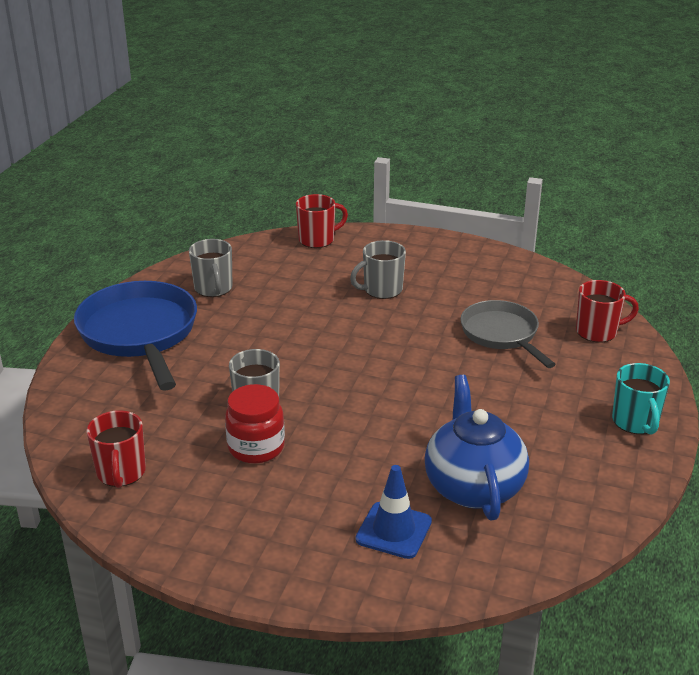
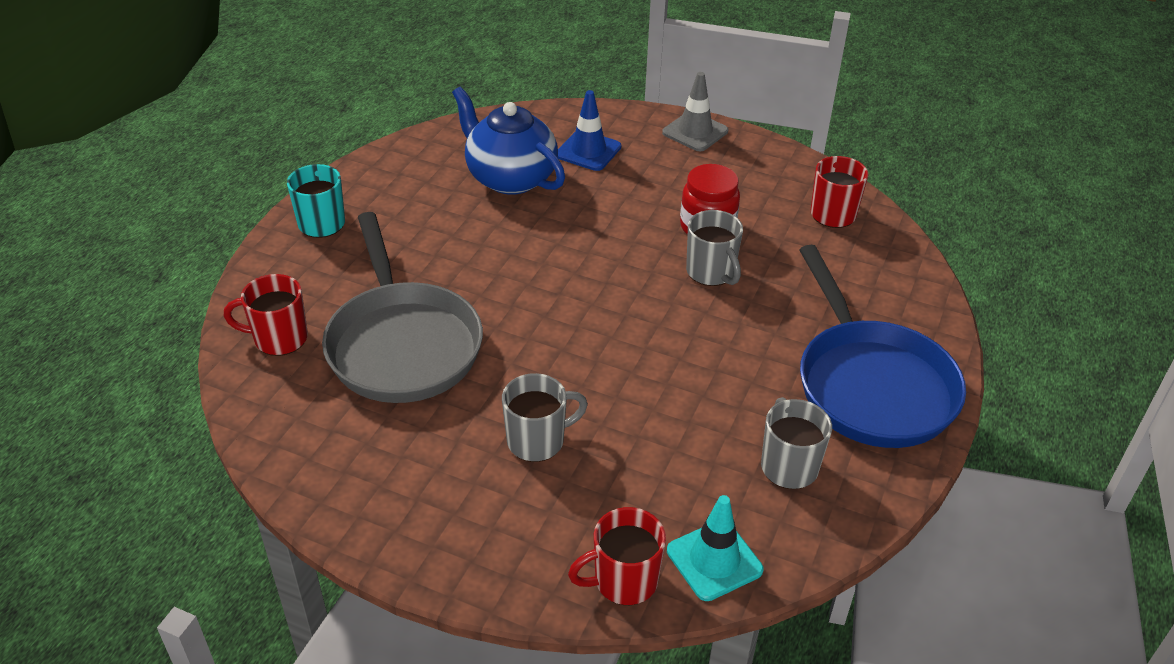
camera: 175 degrees left, 10 degrees up
(263, 573) = (695, 132): none -> grey traffic cone
(266, 249) = (714, 560): none -> turquoise traffic cone
(473, 486) = (510, 178): blue teapot -> blue teapot turned 135 degrees clockwise
(502, 334) = (402, 344): grey pan -> grey pan, size x1.56

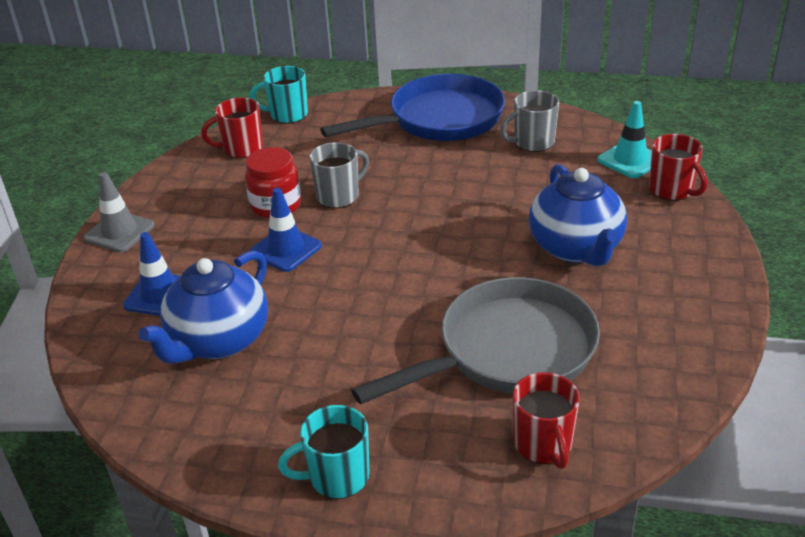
camera: 100 degrees left, 5 degrees down
(537, 441) = (576, 248): grey mug -> blue teapot
(626, 226) = (285, 249): none -> blue traffic cone
(908, 254) = (287, 115): none -> turquoise mug

